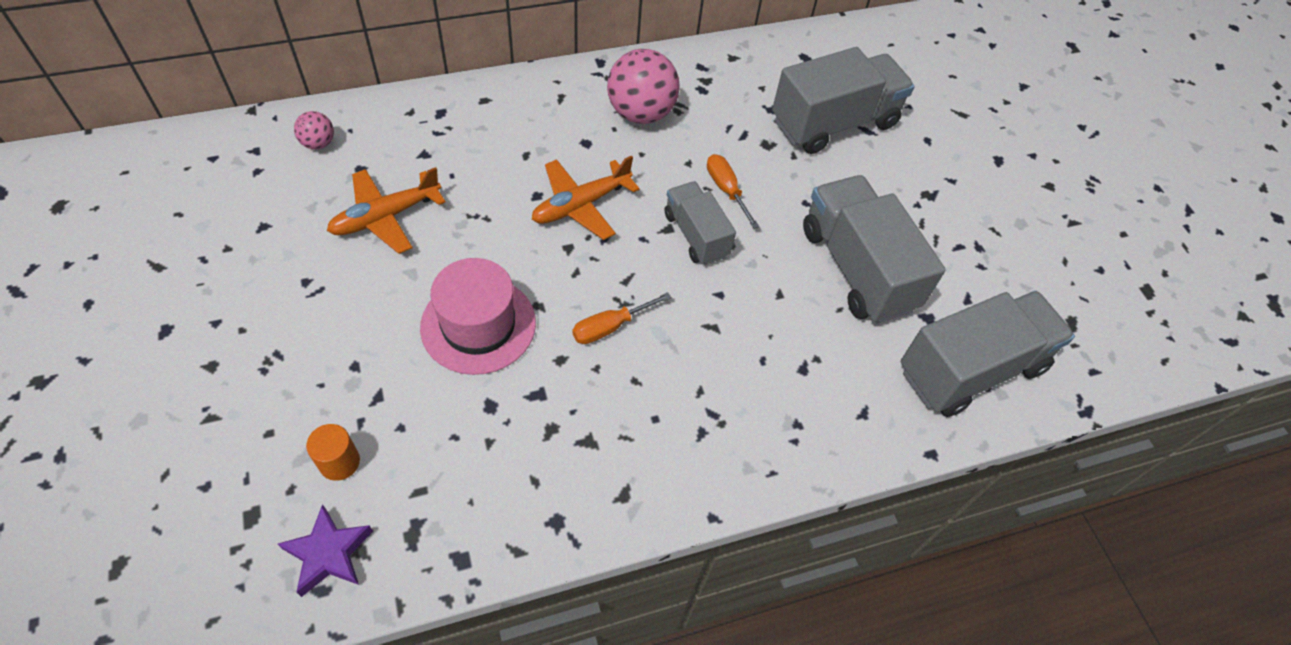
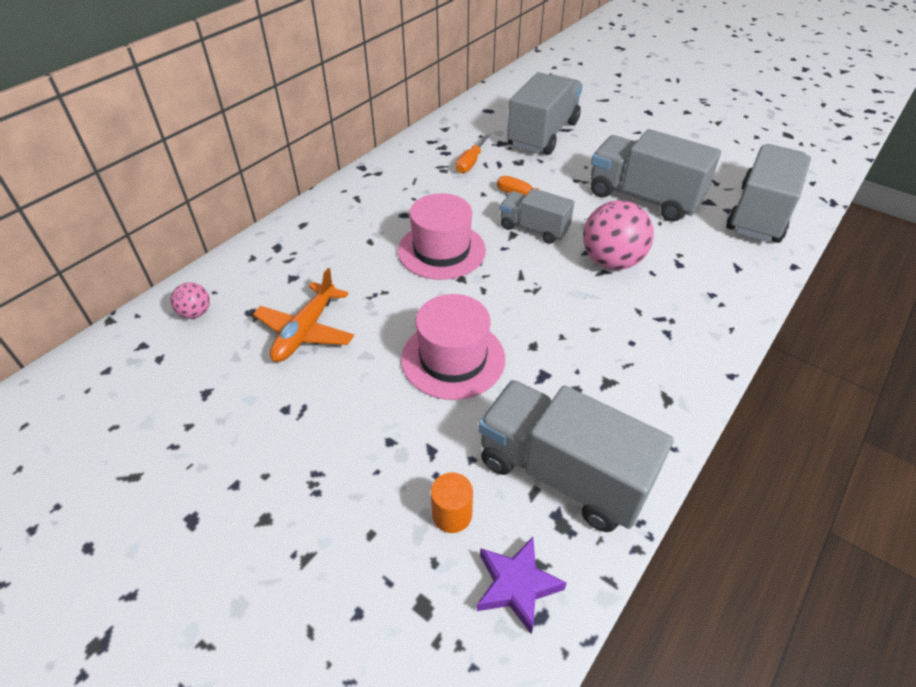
camera: 30 degrees left, 10 degrees down
(458, 493) = (562, 473): none -> grey truck
(581, 205) = (441, 250): orange plane -> pink hat
(610, 327) = (542, 307): orange screwdriver -> orange screwdriver (471, 162)
(641, 113) = (421, 182): pink ball -> pink ball (611, 261)

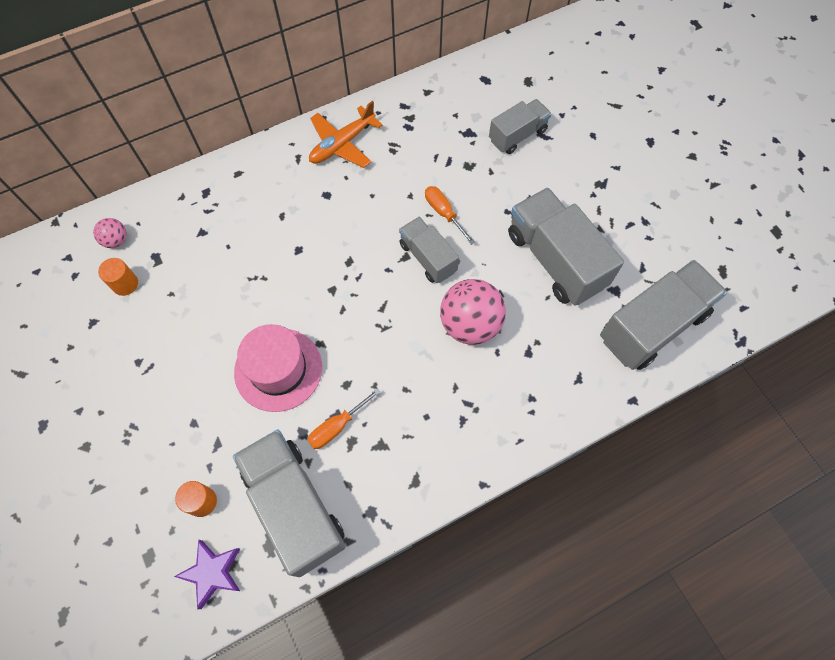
camera: 25 degrees right, 20 degrees up
(228, 346) = (125, 284): none -> orange cylinder
(305, 331) = (185, 294): orange plane -> orange plane (342, 144)
(441, 250) = (334, 251): pink hat -> none
(471, 162) = (423, 149): orange screwdriver -> orange screwdriver (337, 426)
(543, 134) = (517, 135): grey truck -> grey truck, size x0.58

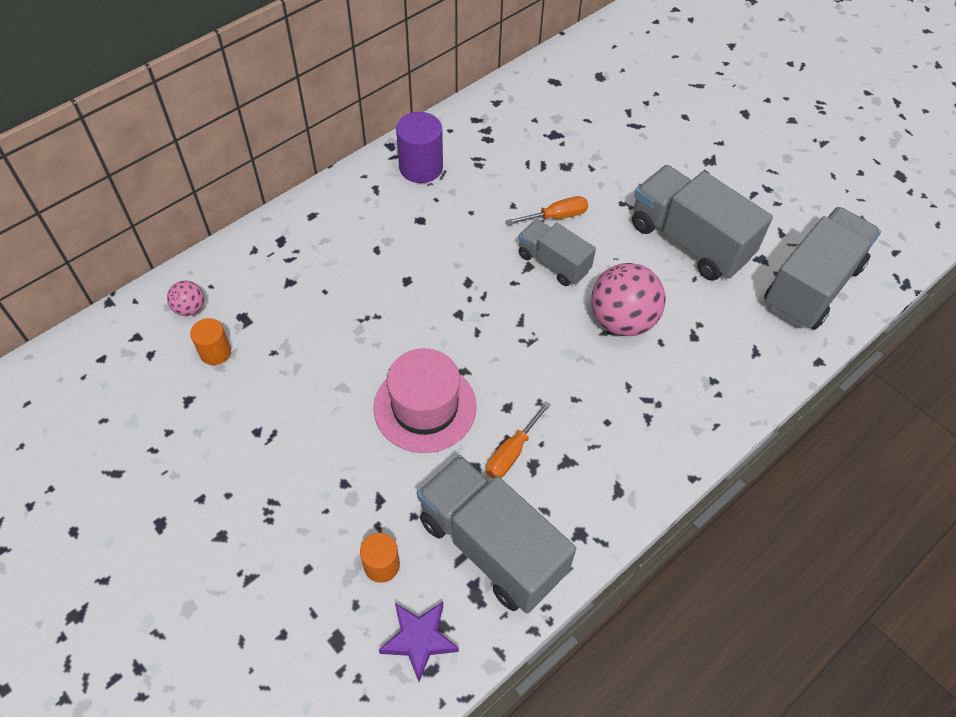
camera: 15 degrees left, 10 degrees down
(342, 144) = (421, 167): orange plane -> purple cylinder
(444, 213) = (556, 216): orange screwdriver -> orange screwdriver turned 120 degrees clockwise
(517, 135) = (607, 129): grey truck -> none

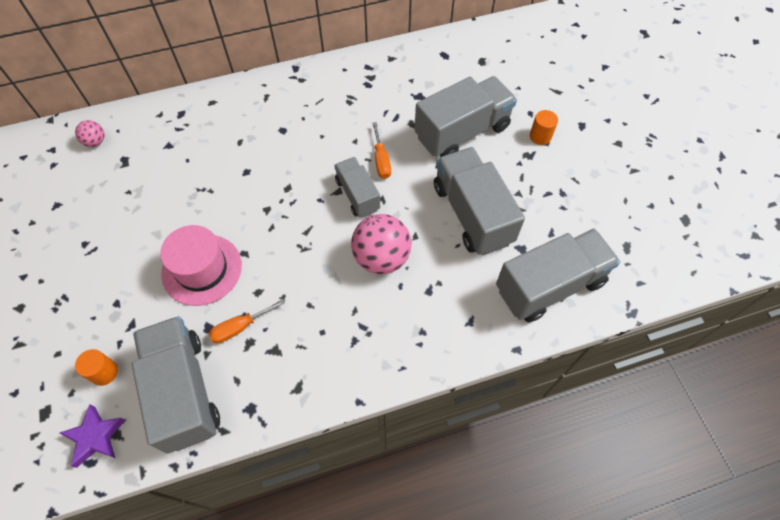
camera: 25 degrees right, 5 degrees up
(215, 352) = (92, 178): orange cylinder -> orange cylinder (540, 136)
(421, 167) = (306, 91): purple cylinder -> none
(556, 216) = (381, 160): orange screwdriver -> orange screwdriver turned 75 degrees clockwise
(625, 158) = (462, 132): none -> grey truck

